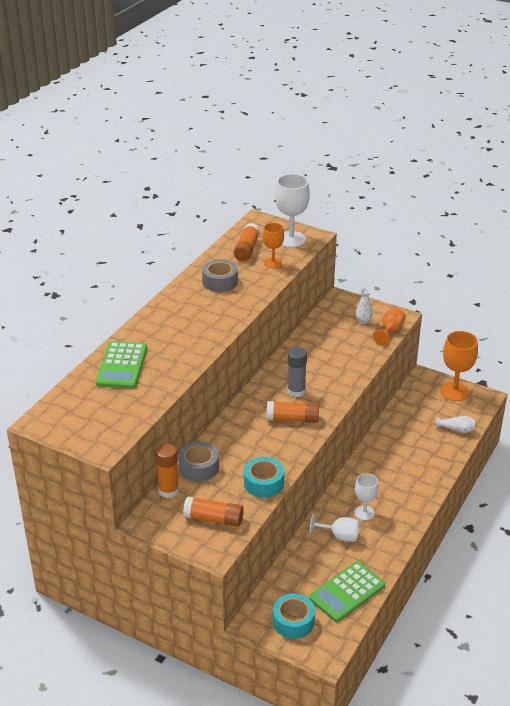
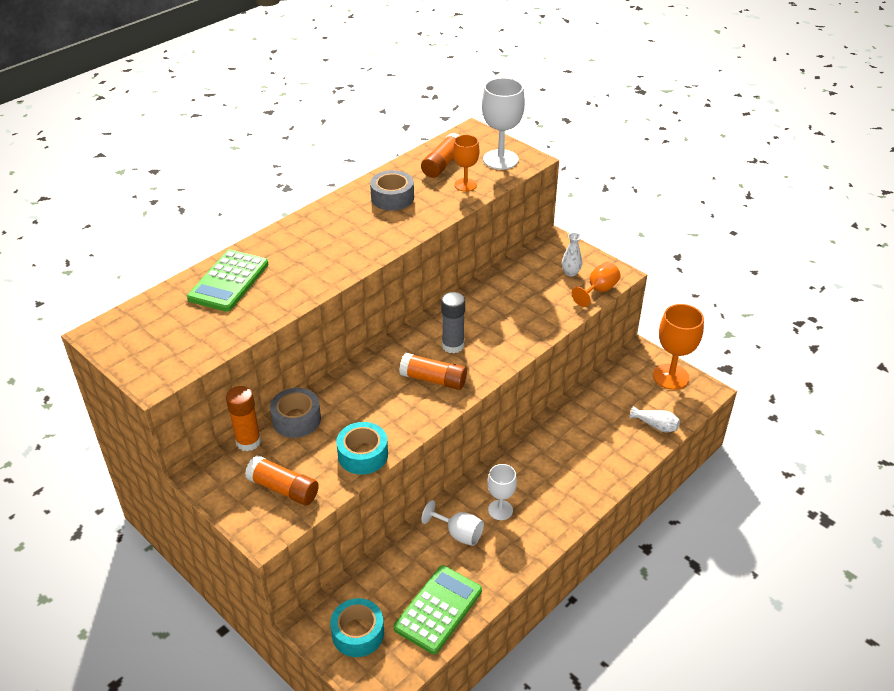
camera: 15 degrees right, 5 degrees up
(347, 592) = (438, 609): green calculator -> green calculator turned 150 degrees clockwise

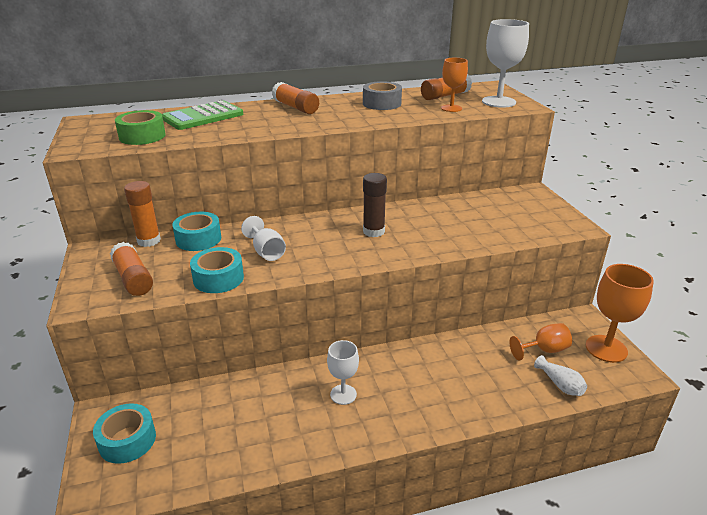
camera: 30 degrees right, 10 degrees down
(202, 335) = (142, 136): none -> green tape
(296, 419) = (198, 239): grey tape -> turquoise tape
(433, 379) = (333, 248): orange glue stick -> orange glue stick (295, 107)
(438, 609) = (210, 454): green calculator -> none
(453, 345) = (373, 231): grey glue stick -> brown glue stick
(459, 533) = (289, 398): white goblet -> white goblet (266, 252)
(570, 273) = (530, 214): white vase -> none
(598, 290) = (548, 233): orange goblet -> orange goblet (544, 350)

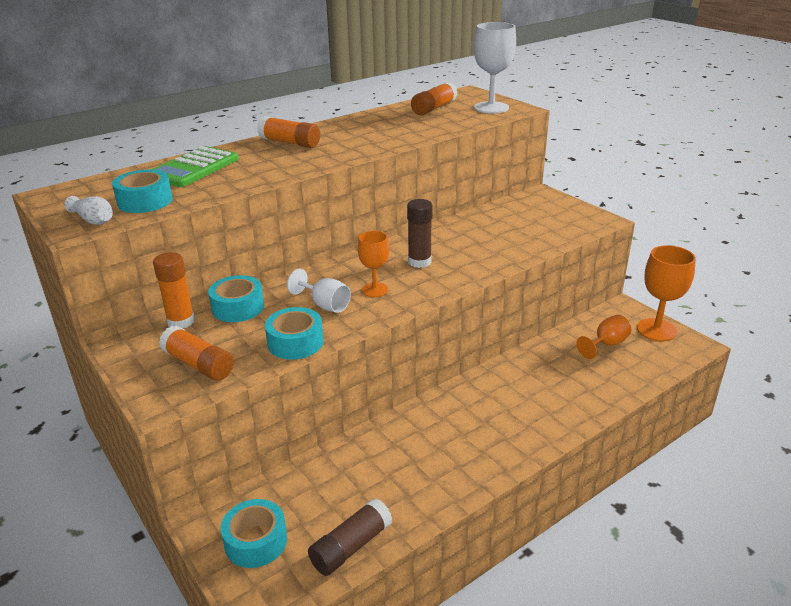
camera: 20 degrees left, 0 degrees up
(142, 136) = (145, 201): green tape -> turquoise tape
(195, 471) = (351, 546): none -> brown glue stick
(343, 394) = (450, 433): white goblet -> none
(381, 103) = (378, 125): grey tape -> none
(451, 108) = (452, 120): orange goblet -> orange goblet (375, 290)
(560, 384) = (636, 371): white vase -> white vase (93, 220)

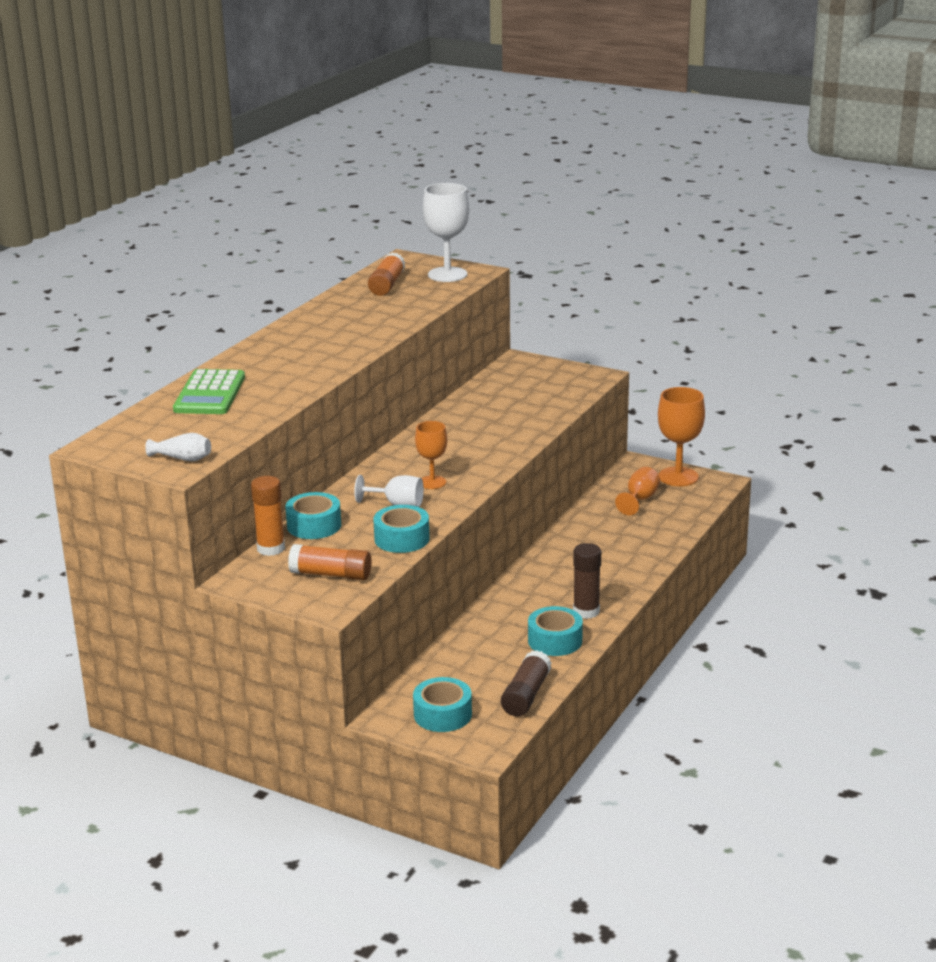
camera: 25 degrees left, 5 degrees down
(145, 201) = (208, 433): turquoise tape -> turquoise tape (555, 640)
(290, 143) = (276, 350): orange glue stick -> none
(419, 262) = (452, 449): brown glue stick -> brown glue stick (586, 611)

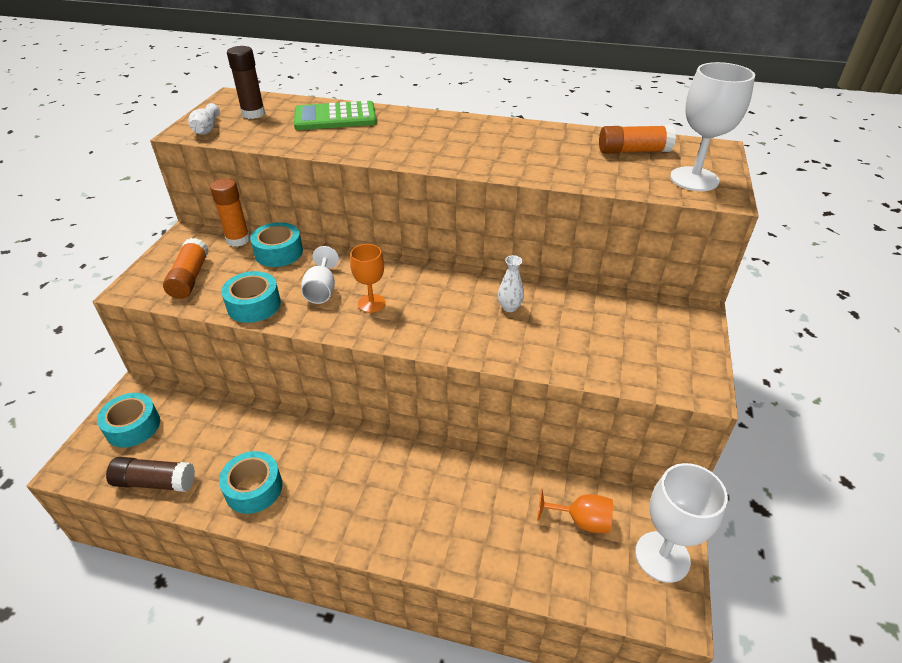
camera: 75 degrees right, 15 degrees up
(472, 425) = (509, 307): none -> white vase
(586, 611) = (313, 507): brown glue stick -> brown glue stick (253, 114)
(678, 477) = (662, 556): orange goblet -> white goblet

